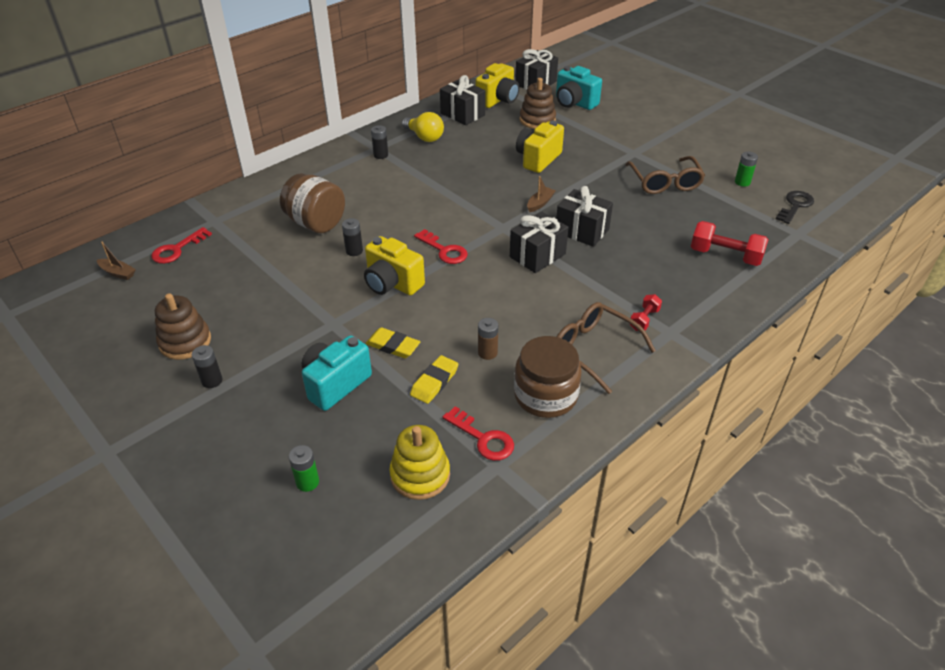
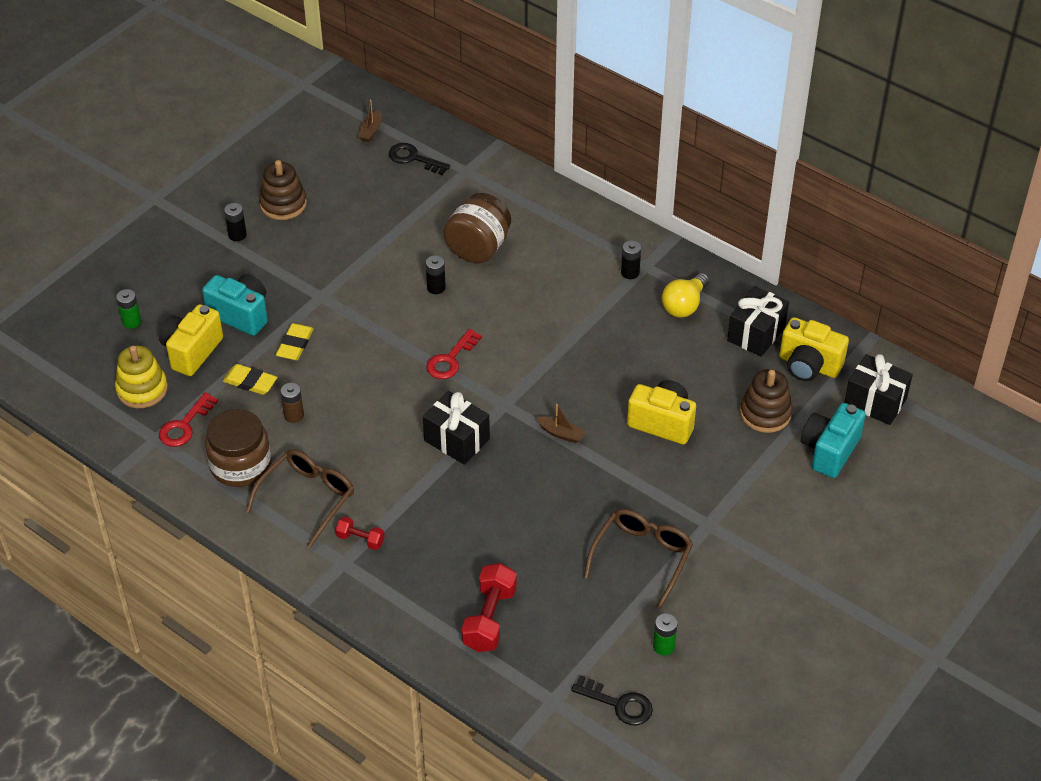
camera: 80 degrees right, 5 degrees up
(177, 249) = (414, 158): red key -> black key
(392, 283) = (387, 327): yellow camera -> yellow camera (192, 351)
(582, 231) = (512, 477): black gift -> none
(664, 182) = (641, 558): brown glasses -> brown glasses turned 135 degrees clockwise

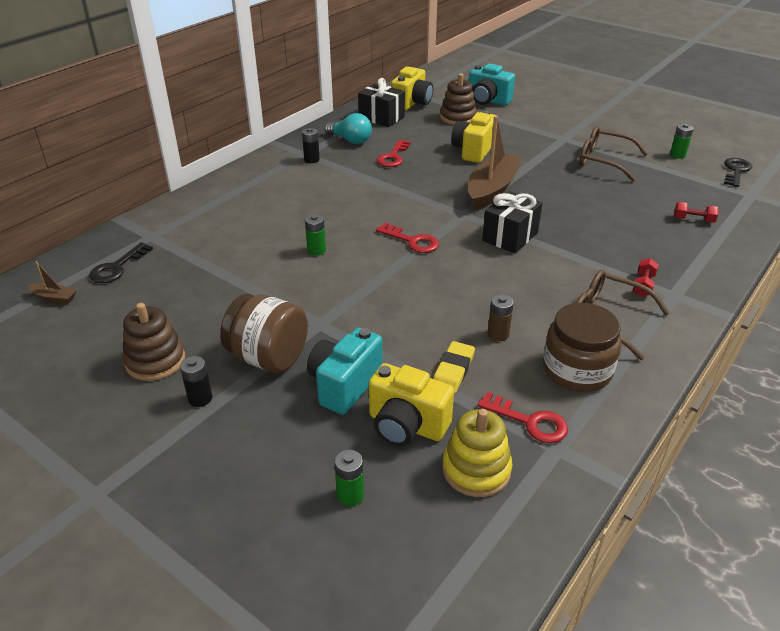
camera: 90 degrees left, 10 degrees down
(295, 344) = (394, 339): yellow eraser -> none
(436, 288) = (316, 250): black battery -> green battery
(478, 248) = (265, 228): brown jar -> brown jar (268, 358)
(489, 618) = (693, 220): red dumbbell -> red dumbbell, size x0.56
(561, 433) = (492, 189): brown boat -> brown boat, size x2.35
(641, 345) = (393, 157): none -> red key
(684, 305) = (350, 140): yellow light bulb -> turquoise light bulb
(875, 402) = (443, 87): black gift -> none

